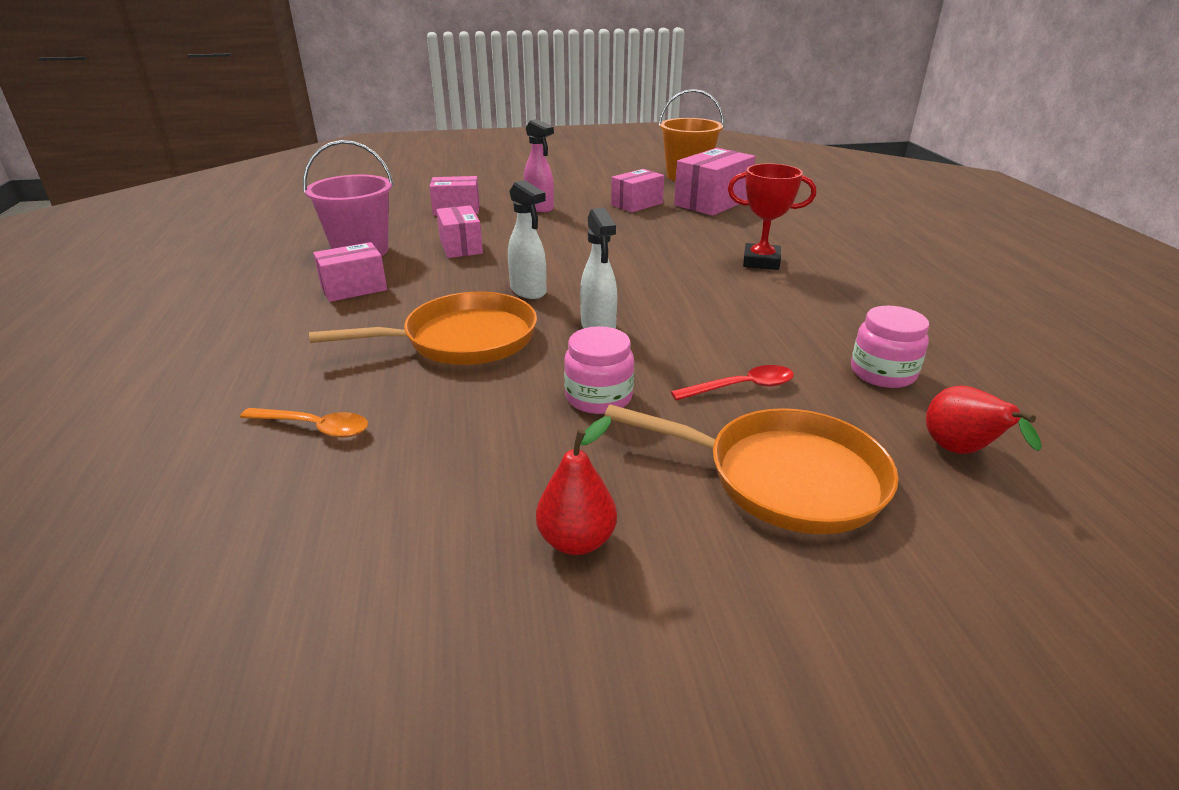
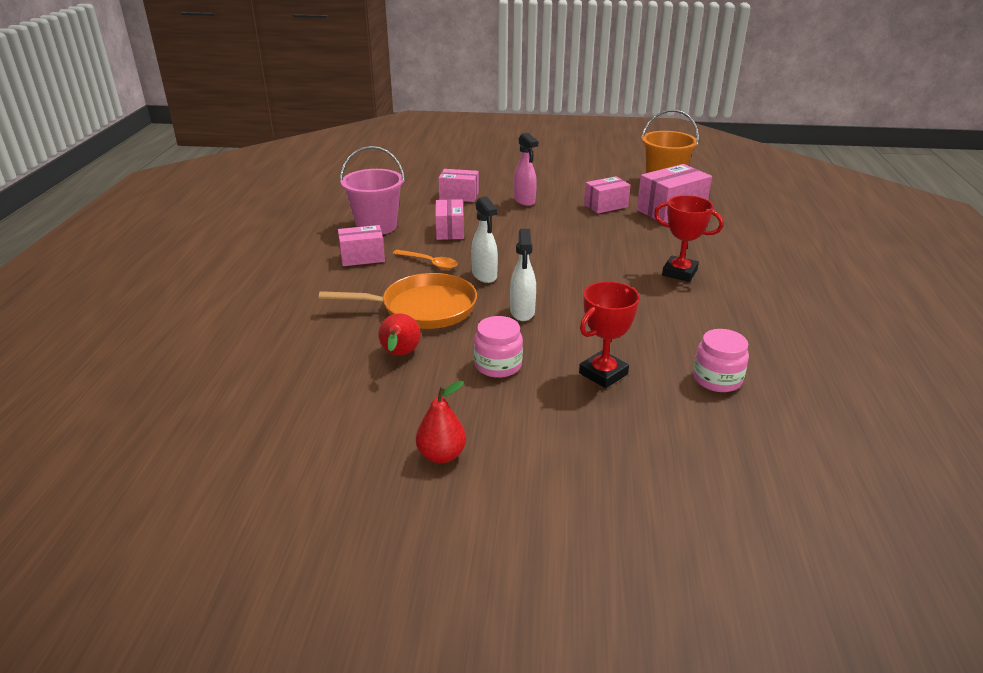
camera: 15 degrees right, 0 degrees up
(315, 428) = (309, 357): orange spoon -> orange spoon (430, 263)
(742, 387) = (603, 374): red spoon -> red trophy
(784, 478) = (595, 441): orange pan -> none
(960, 452) = (734, 446): red pear -> red pear (400, 355)

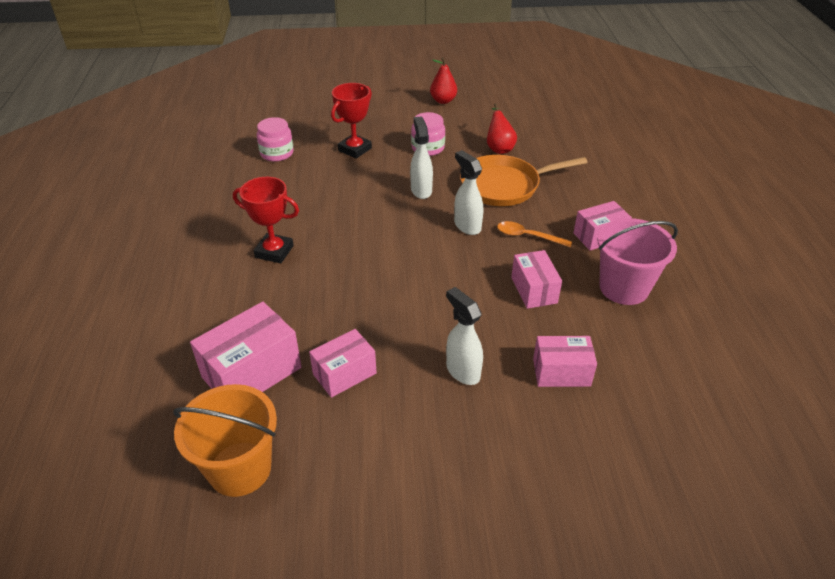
camera: 170 degrees right, 10 degrees up
(524, 201) = (462, 371): pink spray bottle -> white spray bottle

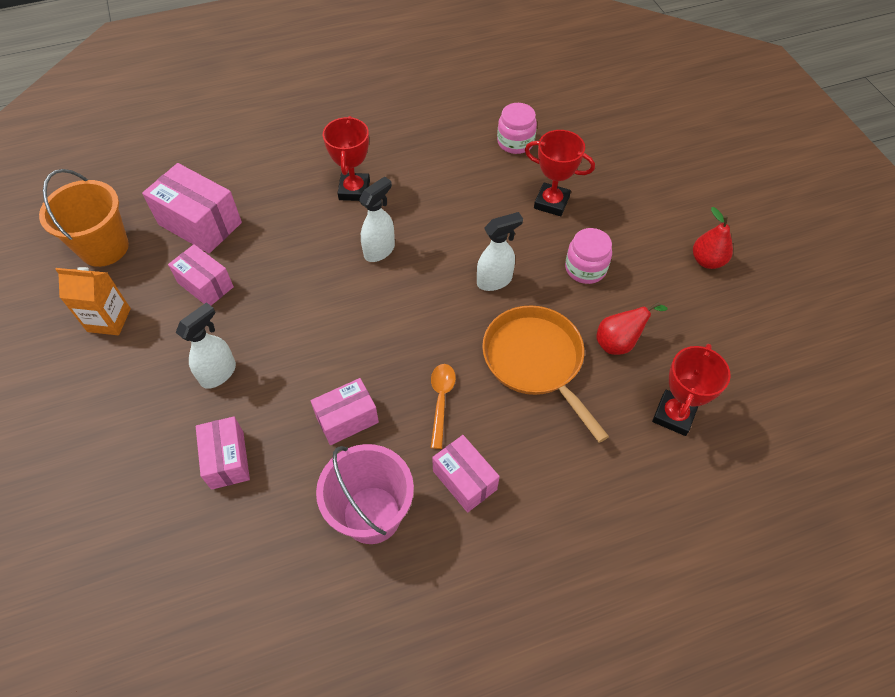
camera: 75 degrees right, 15 degrees up
(358, 465) = (109, 320): none -> orange carton
(467, 226) = (442, 337): white spray bottle -> white spray bottle (380, 250)
(562, 141) = (673, 415): none -> red trophy

